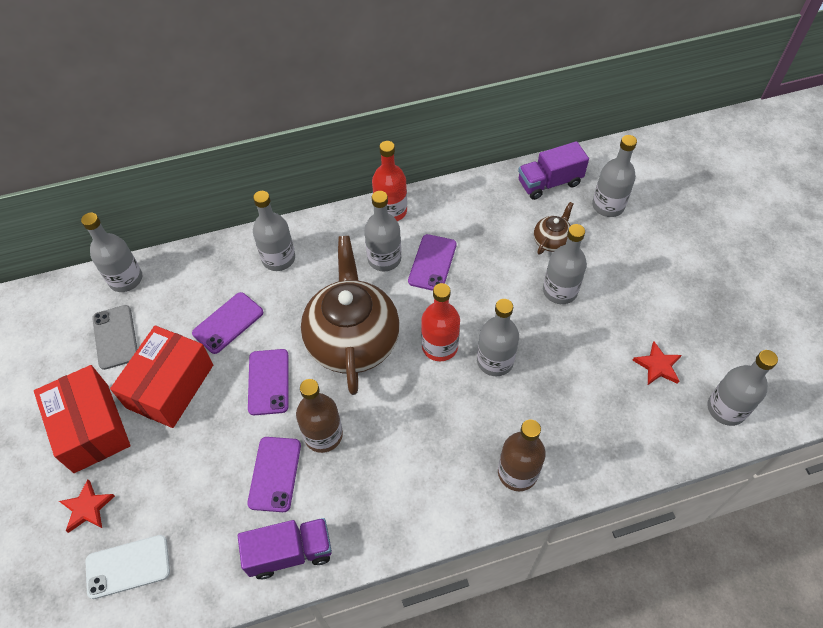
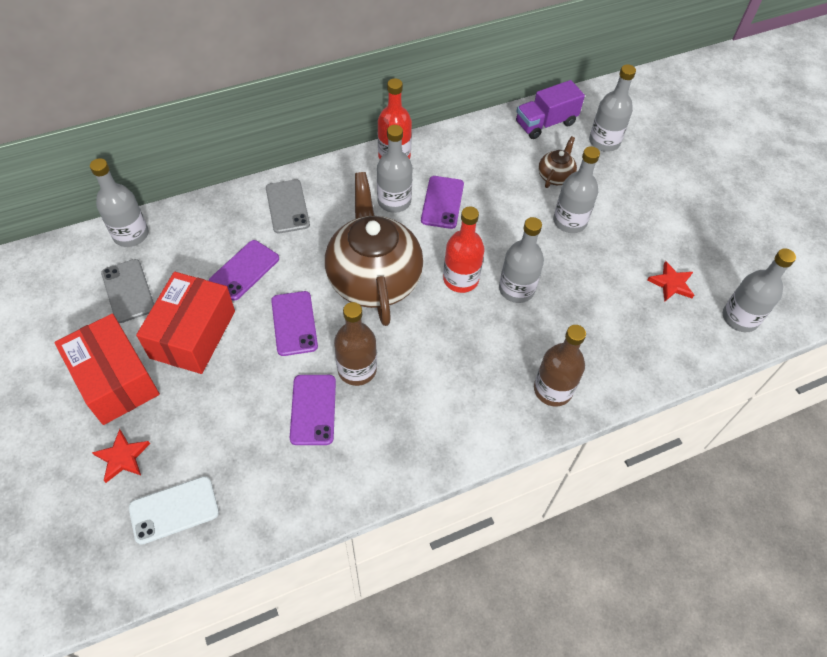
camera: 10 degrees left, 0 degrees up
(278, 258) = (287, 206): grey bottle -> grey phone
(290, 552) = (339, 482): purple truck -> none

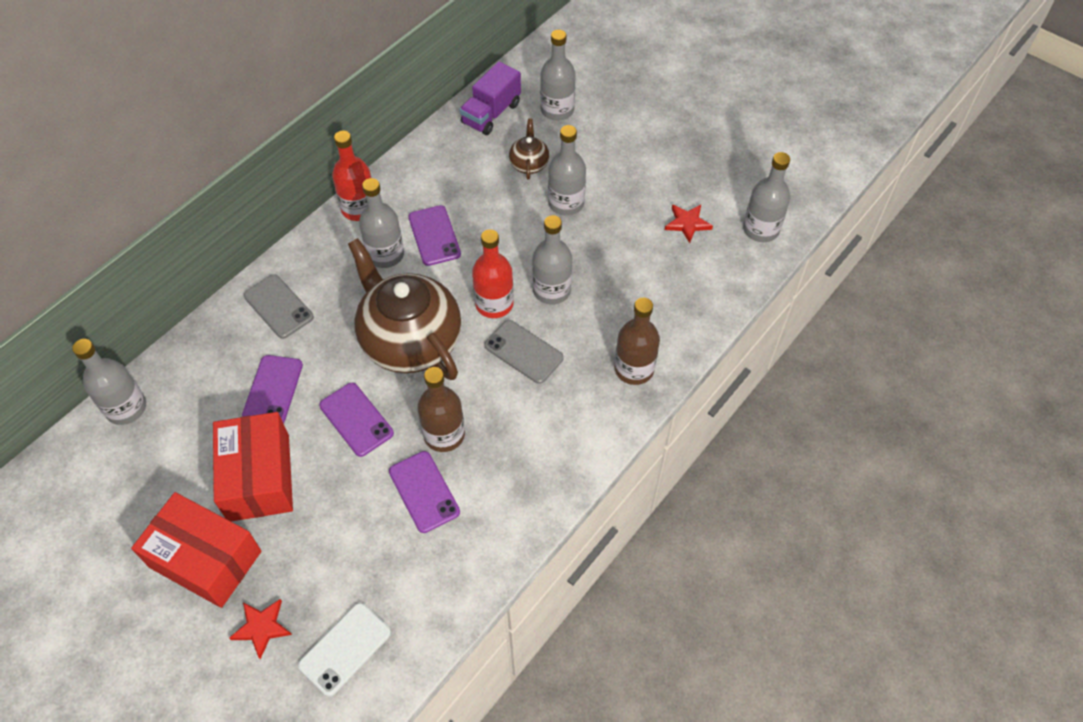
camera: 25 degrees left, 0 degrees up
(128, 291) = (161, 466): grey phone -> grey phone (523, 352)

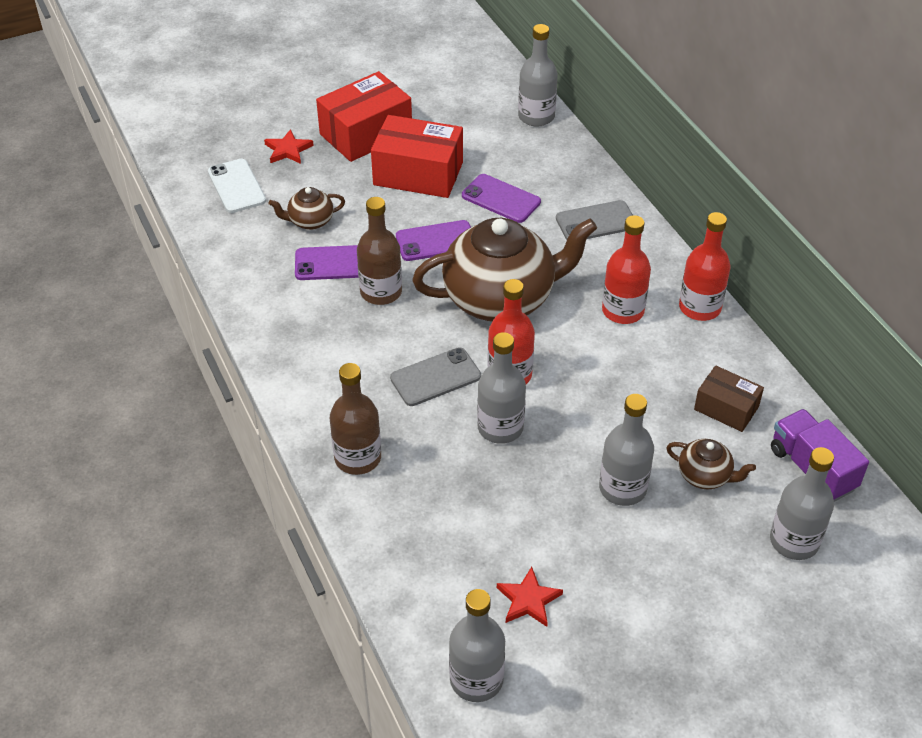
camera: 115 degrees right, 10 degrees down
(372, 543) = (310, 221): none -> brown teapot
(385, 254) = (623, 311): grey bottle -> red bottle
(434, 235) = (630, 356): purple phone -> none
(459, 168) = (726, 408): none -> brown box

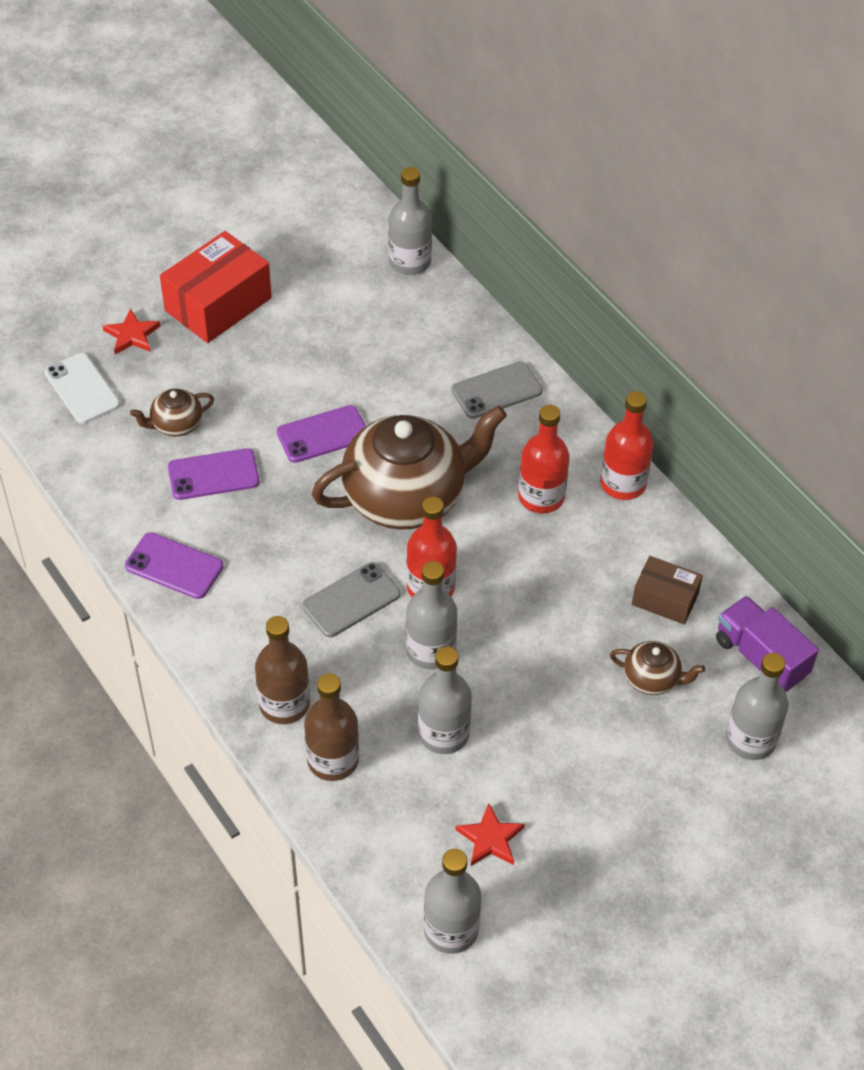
camera: 10 degrees left, 5 degrees up
(381, 292) = (273, 504): brown bottle -> brown bottle (333, 760)
(418, 174) = (287, 350): red box -> none
(501, 199) = (386, 373): purple phone -> purple phone (174, 566)
(622, 488) = (569, 703): grey bottle -> grey bottle (443, 734)

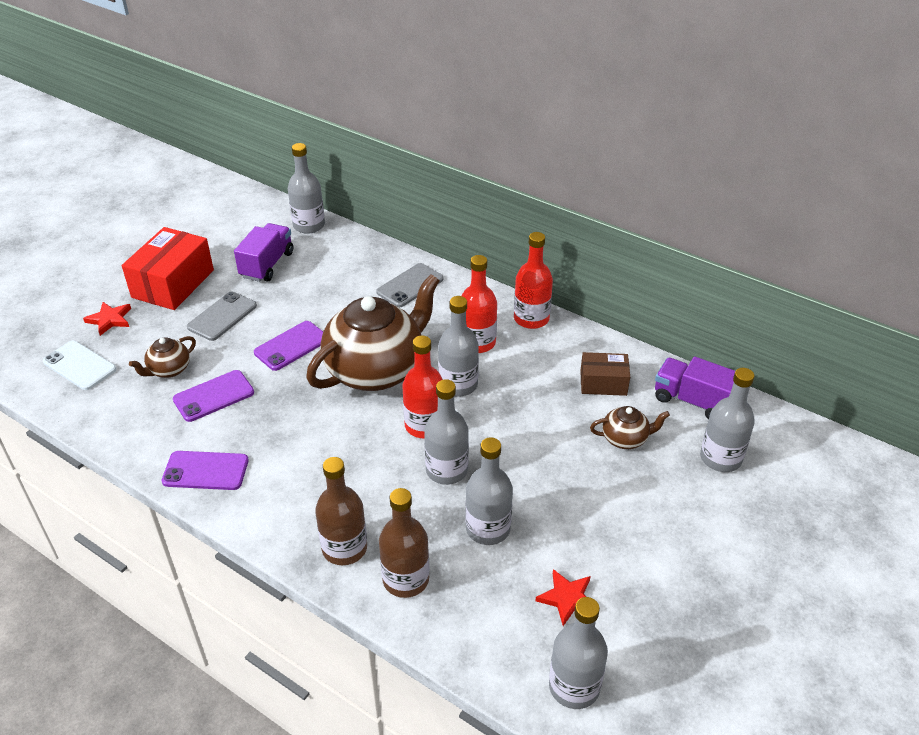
camera: 20 degrees left, 10 degrees down
(337, 308) = (267, 265): none -> purple truck
(351, 600) = (365, 453): grey phone -> grey phone (222, 316)
(492, 547) = (458, 385): none -> grey bottle

